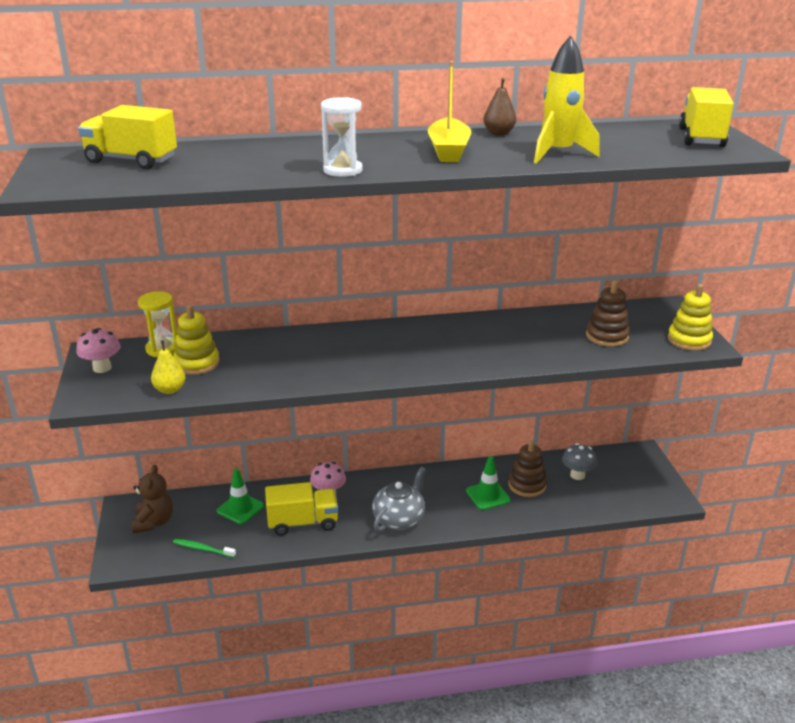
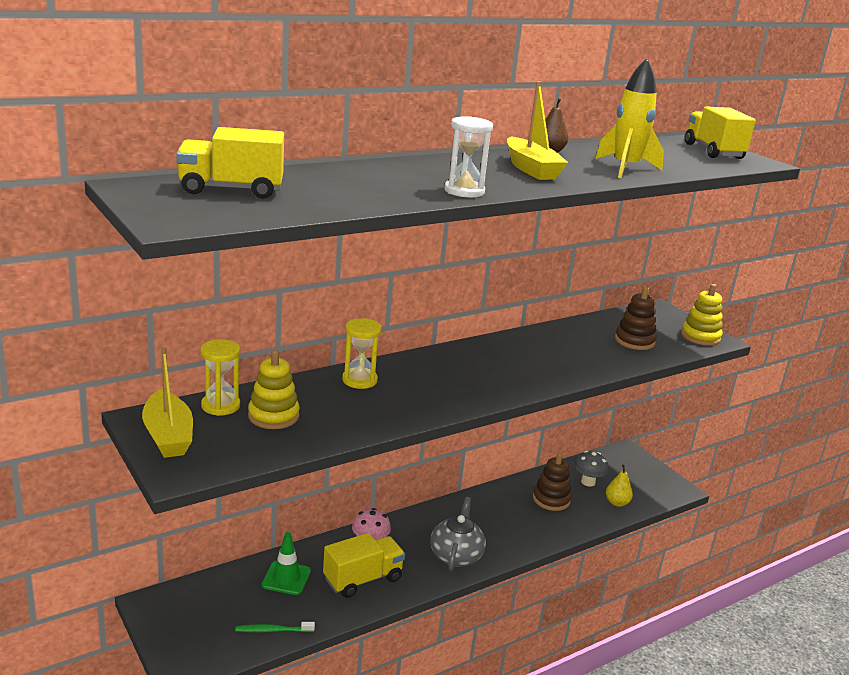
camera: 25 degrees left, 5 degrees down
(102, 368) = (168, 436): pink mushroom -> yellow boat
(154, 522) = (196, 613): brown teddy bear -> none
(170, 390) = (269, 448): yellow pear -> yellow pear (617, 503)
(296, 342) = (359, 380): none -> yellow hourglass
(488, 495) = (523, 516): green traffic cone -> none

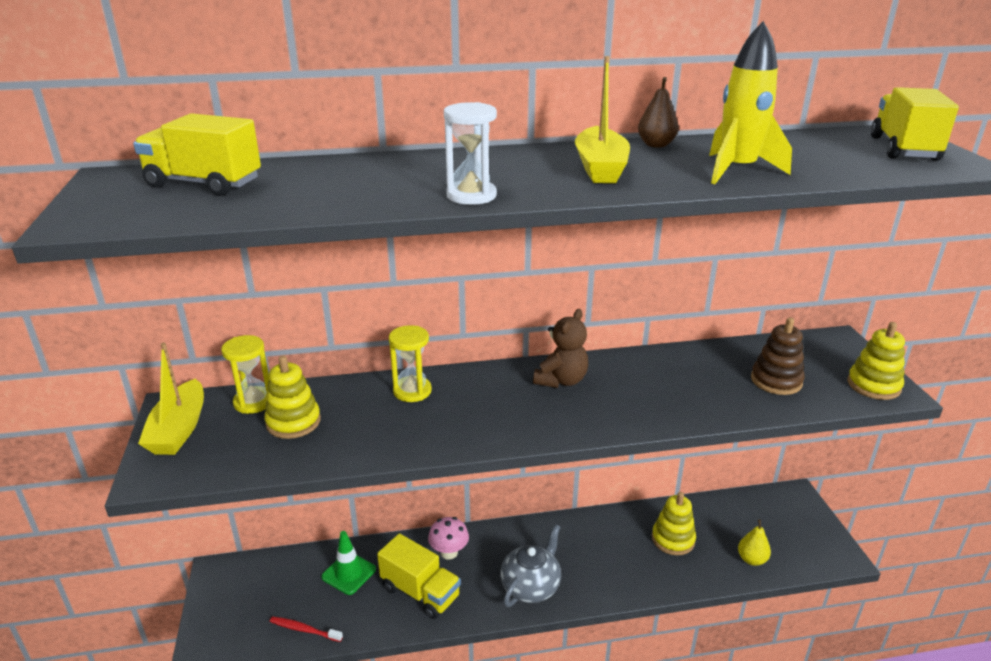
camera: 25 degrees right, 5 degrees up
(273, 630) = (304, 630): green toothbrush -> red toothbrush
(363, 579) = (420, 592): yellow truck -> yellow truck turned 45 degrees clockwise
(477, 358) = (561, 380): none -> brown teddy bear
(551, 499) = (673, 539): brown stacking toy -> yellow stacking toy
(588, 482) = (728, 525): grey mushroom -> none

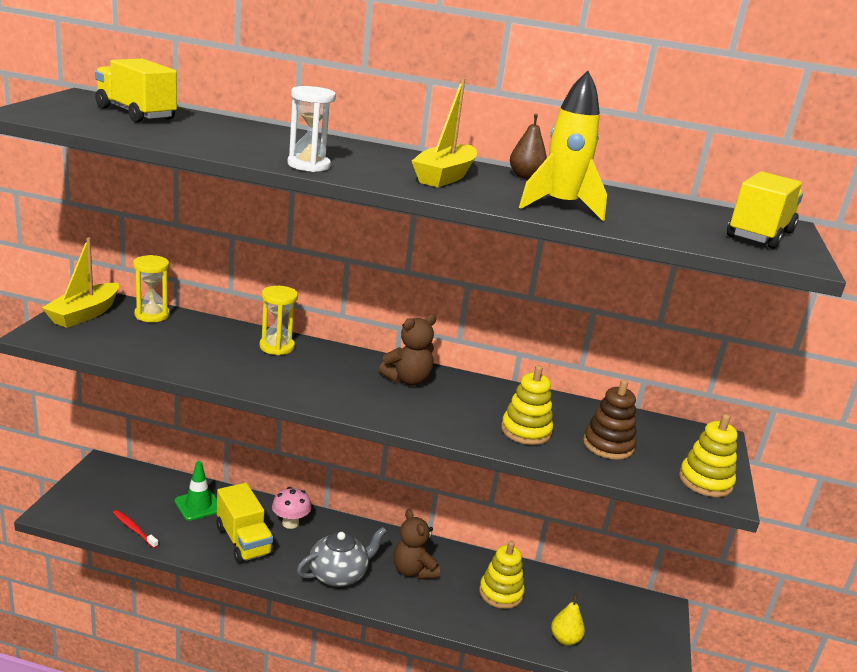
camera: 20 degrees right, 5 degrees down
(293, 422) = (167, 336): yellow stacking toy -> yellow stacking toy (526, 431)
(589, 551) = (413, 570): none -> brown teddy bear

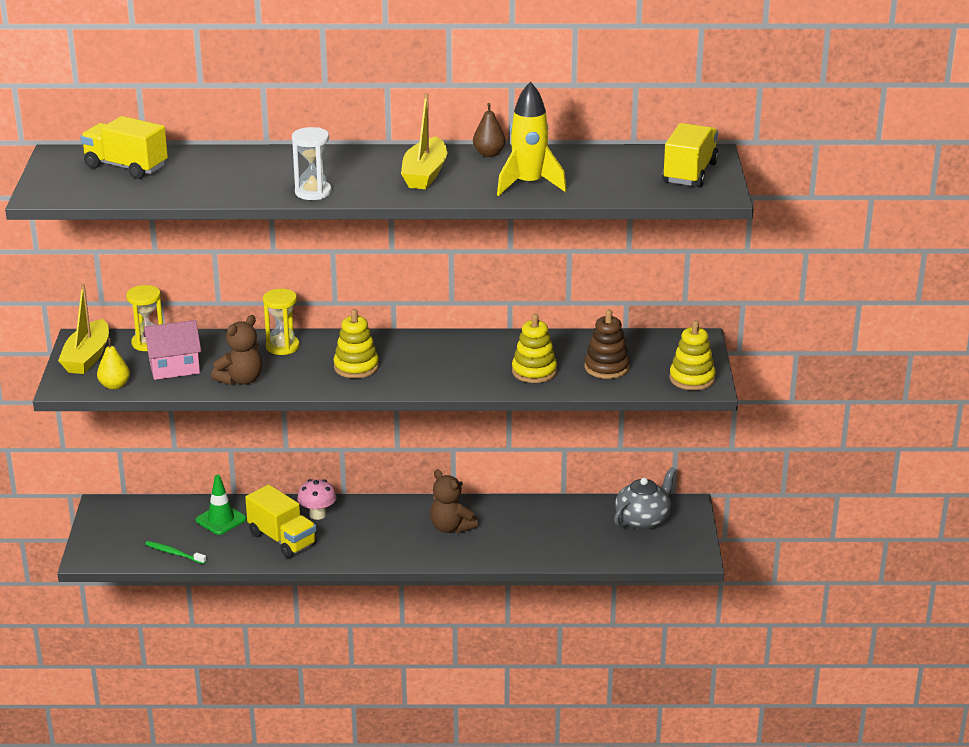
camera: 10 degrees left, 5 degrees up
(134, 529) = (174, 553): red toothbrush -> green toothbrush
(158, 341) = (174, 367): none -> pink house
(339, 575) = (384, 546): grey teapot -> grey teapot (643, 519)
(407, 380) = (415, 350): brown teddy bear -> brown teddy bear (241, 380)
(501, 593) = (537, 527): yellow stacking toy -> yellow stacking toy (356, 367)
(565, 639) = (605, 549): yellow pear -> yellow pear (114, 385)

